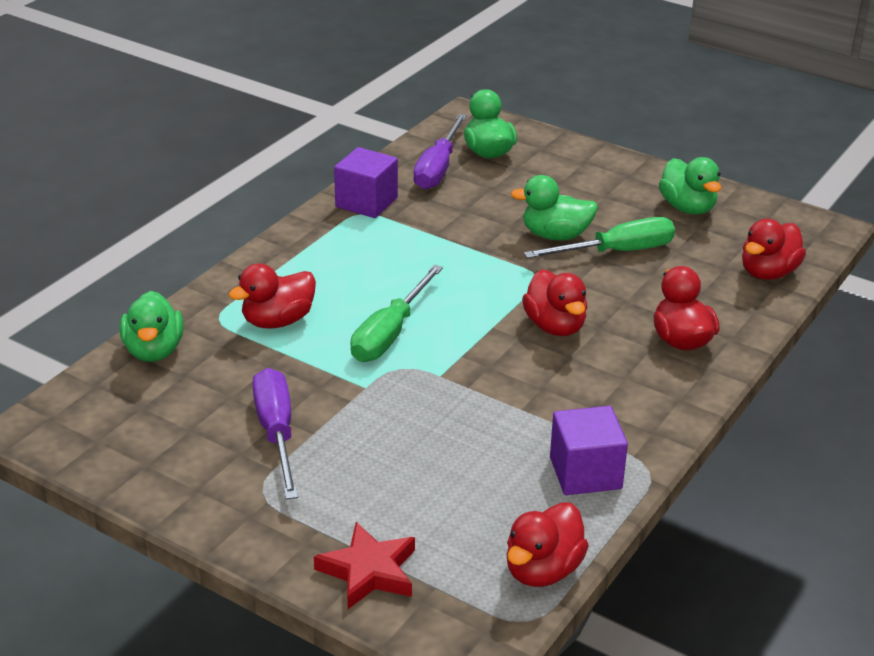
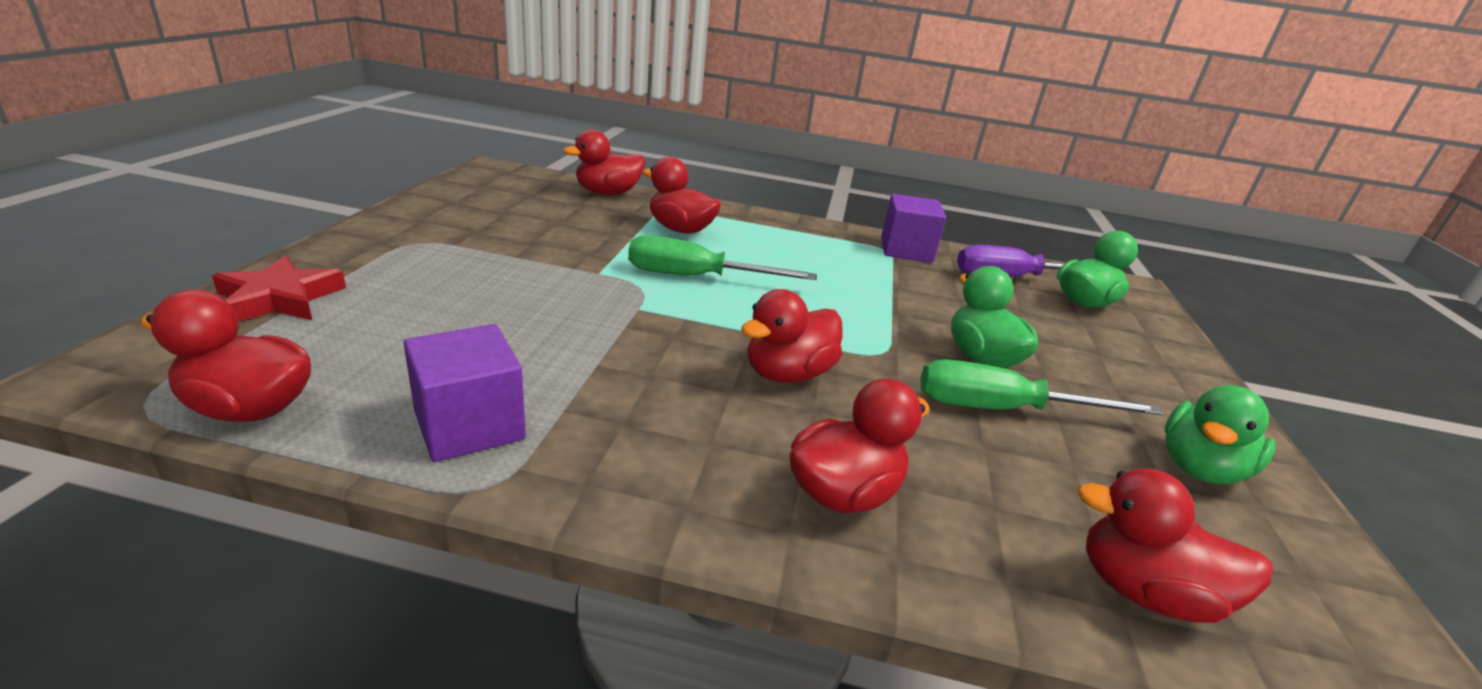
camera: 65 degrees right, 5 degrees down
(154, 351) = (608, 193): green duck -> red duck
(277, 433) = (509, 242): purple screwdriver -> none
(617, 252) = (1003, 409): green screwdriver -> green screwdriver turned 135 degrees clockwise

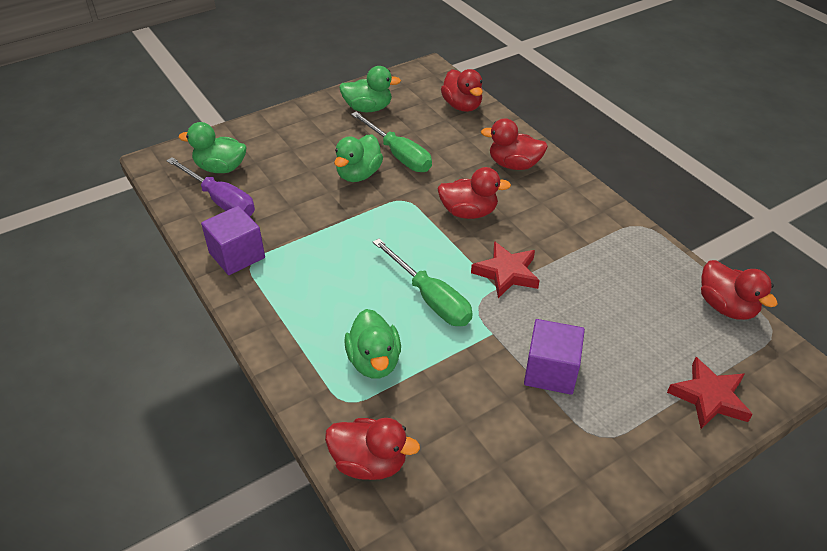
camera: 130 degrees left, 15 degrees up
(469, 425) = (634, 254): purple cube -> purple cube (550, 371)
(646, 326) = (506, 273): none -> red star
(680, 229) = (374, 361): red duck -> green duck

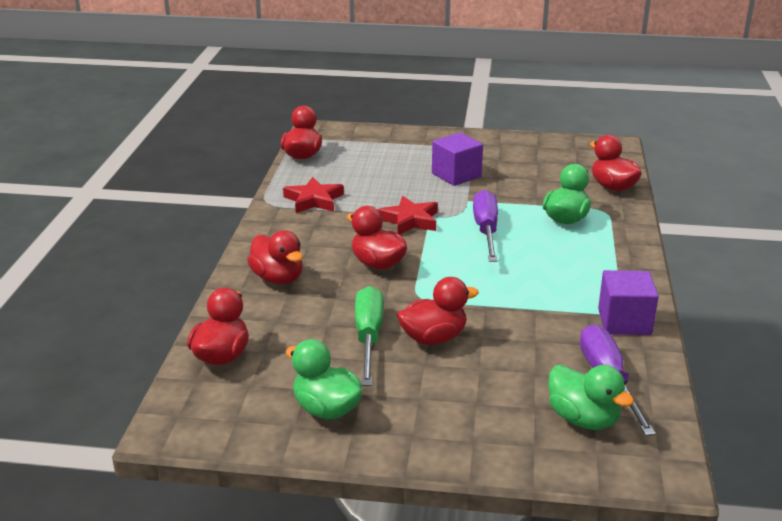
camera: 140 degrees left, 15 degrees down
(359, 174) = (433, 338): green duck -> red duck
(430, 298) = (486, 230): green screwdriver -> purple screwdriver
(709, 397) = (385, 138): red star -> red star (314, 200)

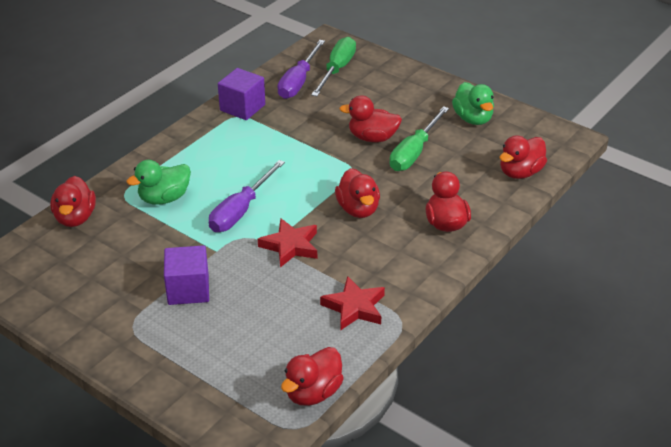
camera: 150 degrees left, 10 degrees up
(583, 419) = (337, 70): green duck -> green screwdriver

